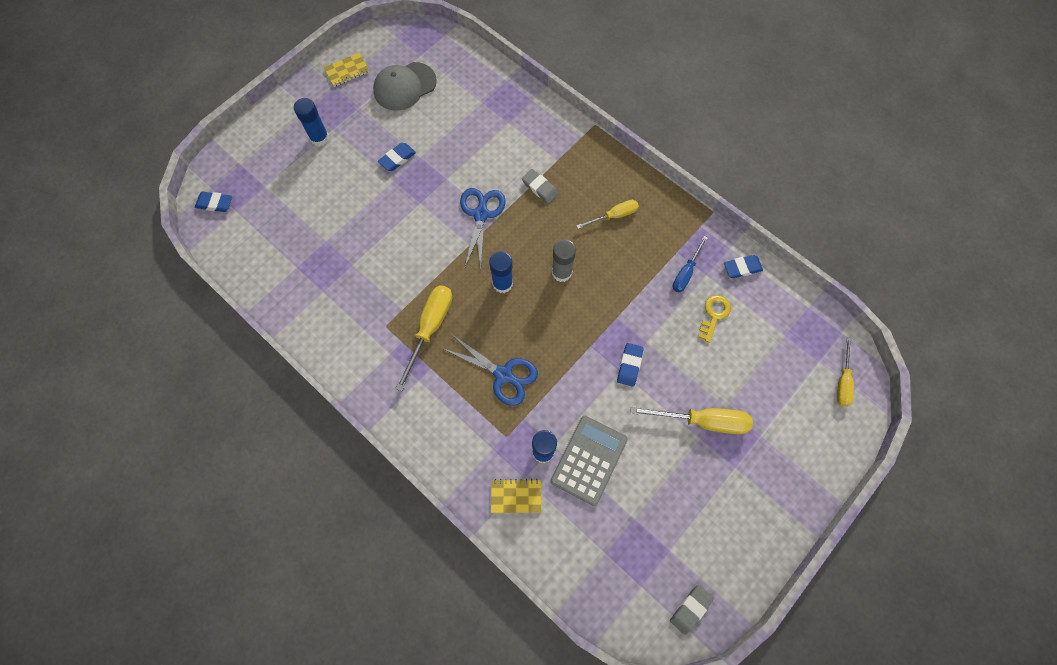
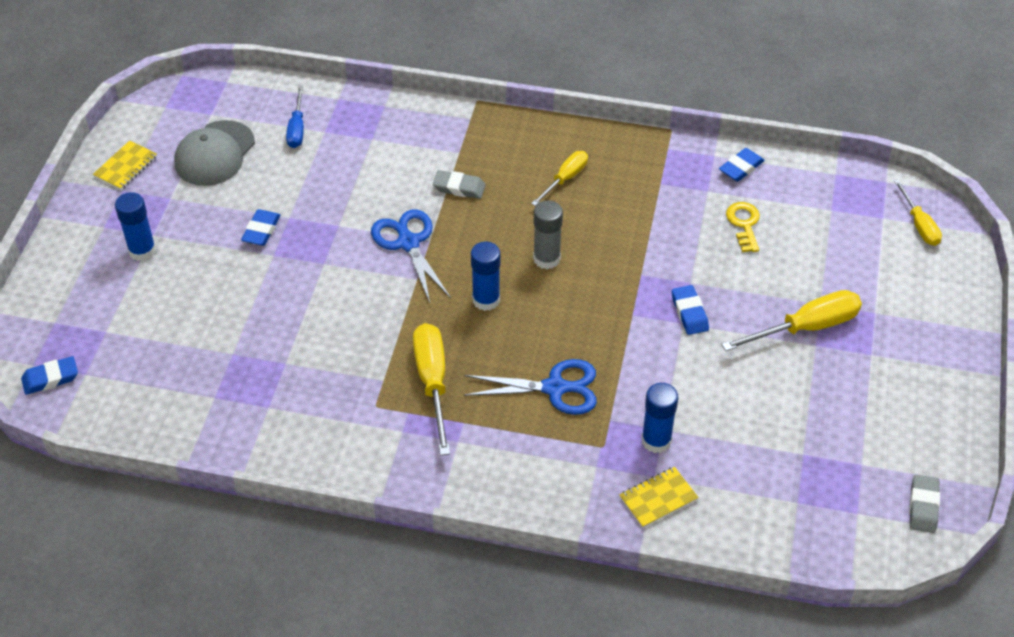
camera: 30 degrees left, 20 degrees down
(589, 460) = (712, 423): grey calculator -> none
(686, 273) = (684, 198): blue screwdriver -> blue screwdriver (297, 129)

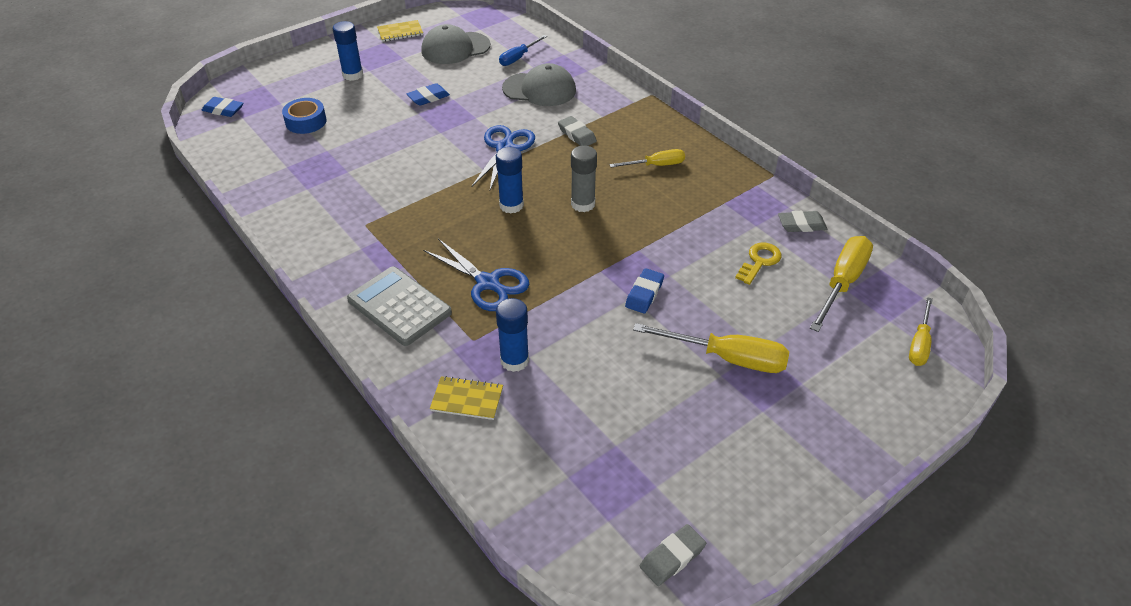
camera: 40 degrees right, 5 degrees down
(165, 336) = (306, 121): none -> blue tape
(363, 156) = (539, 89): none -> grey cap
(433, 383) = (415, 232): yellow screwdriver -> yellow screwdriver (842, 283)
(507, 460) = (399, 306): none -> grey calculator
(741, 168) = (801, 225): blue eraser -> grey eraser

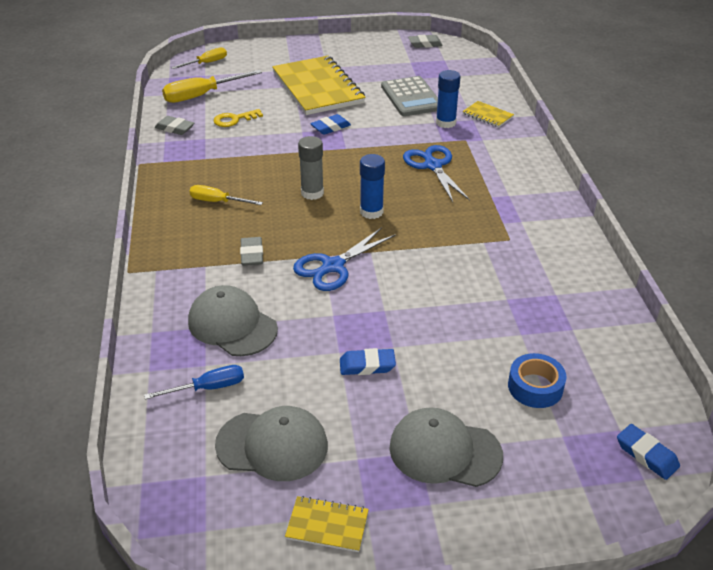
camera: 150 degrees left, 5 degrees down
(353, 75) = (444, 451): blue glue stick -> grey cap
(399, 306) = (507, 172): grey calculator -> grey calculator (411, 97)
(727, 358) = (318, 88): yellow screwdriver -> yellow notebook

